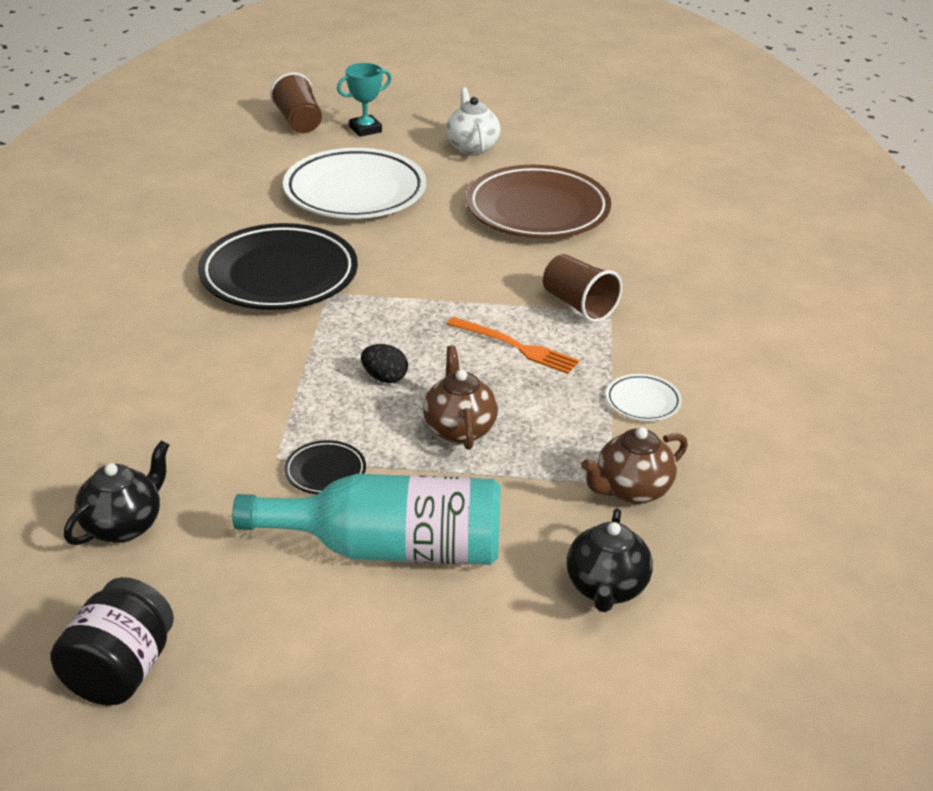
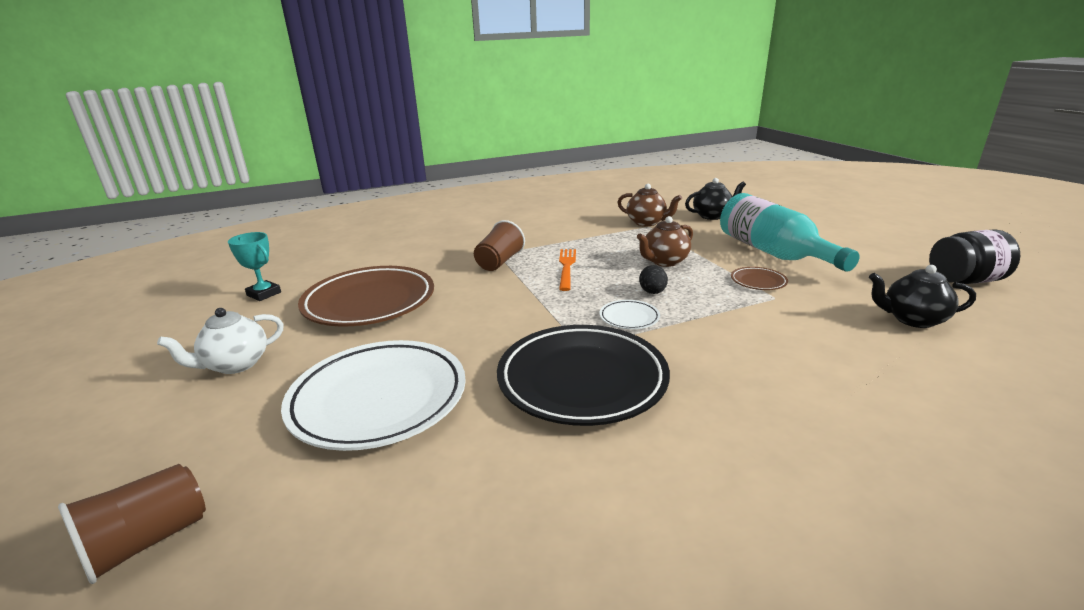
camera: 115 degrees left, 10 degrees down
(325, 472) = (758, 282): black plate -> brown plate
(365, 129) = (182, 457): turquoise trophy -> turquoise trophy (264, 294)
(643, 402) = (577, 232): white plate -> white plate (629, 318)

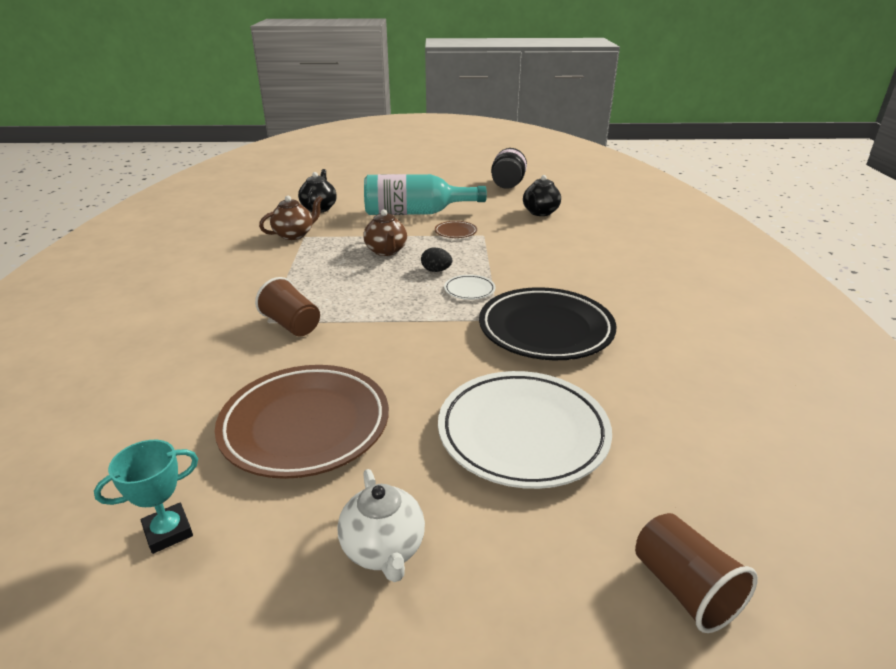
camera: 70 degrees left, 5 degrees up
(566, 267) = (347, 293): orange fork -> none

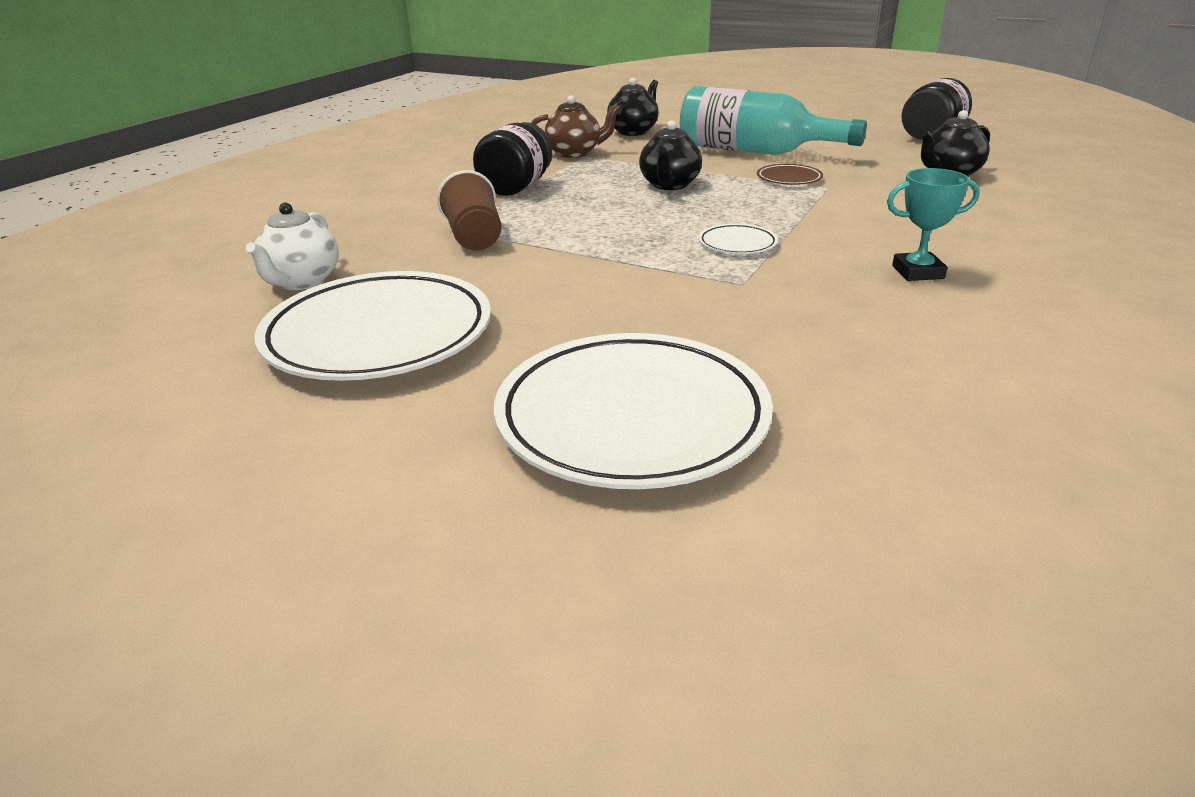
camera: 30 degrees right, 0 degrees up
(168, 532) = (146, 391): turquoise trophy -> turquoise trophy (917, 272)
(280, 274) = (516, 187): none -> black jar
(305, 426) = (379, 336): brown plate -> white plate
(384, 550) = (321, 484): white teapot -> white teapot (301, 282)
(386, 251) = (669, 185): brown teapot -> black teapot
(436, 271) = (714, 215): black egg -> none
(545, 330) = (802, 310): black plate -> none
(684, 588) = (666, 694): brown cup -> none

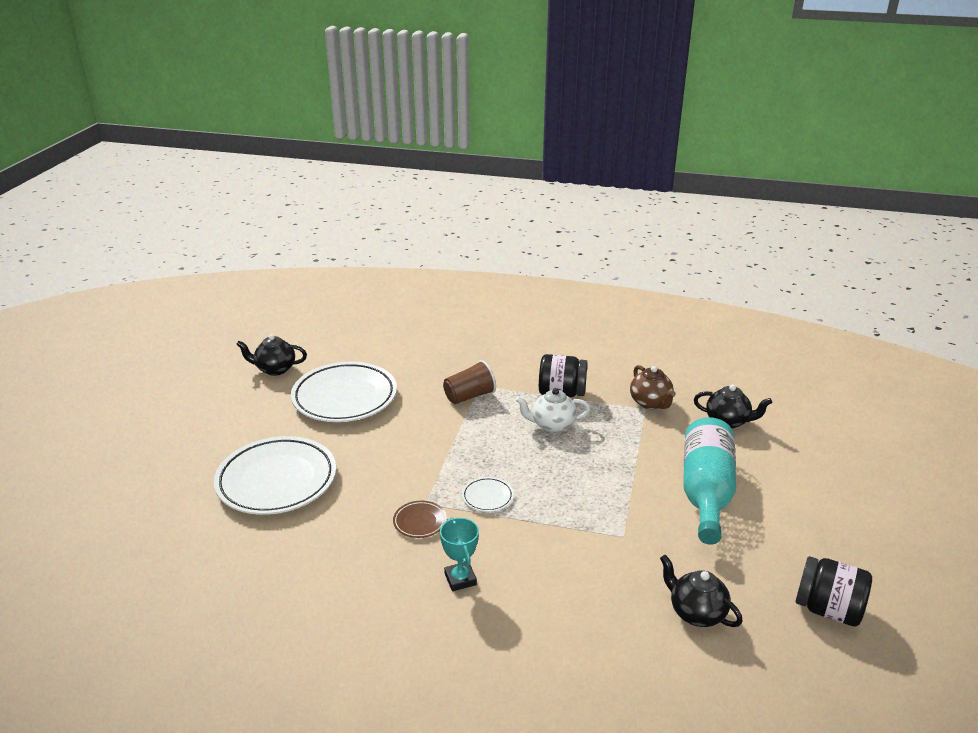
camera: 75 degrees right, 0 degrees up
(301, 282) = (398, 360): white teapot -> white teapot (552, 425)
(669, 185) = (594, 456): black teapot -> black teapot (275, 369)
(789, 179) = (637, 515): brown plate -> brown plate (420, 522)

